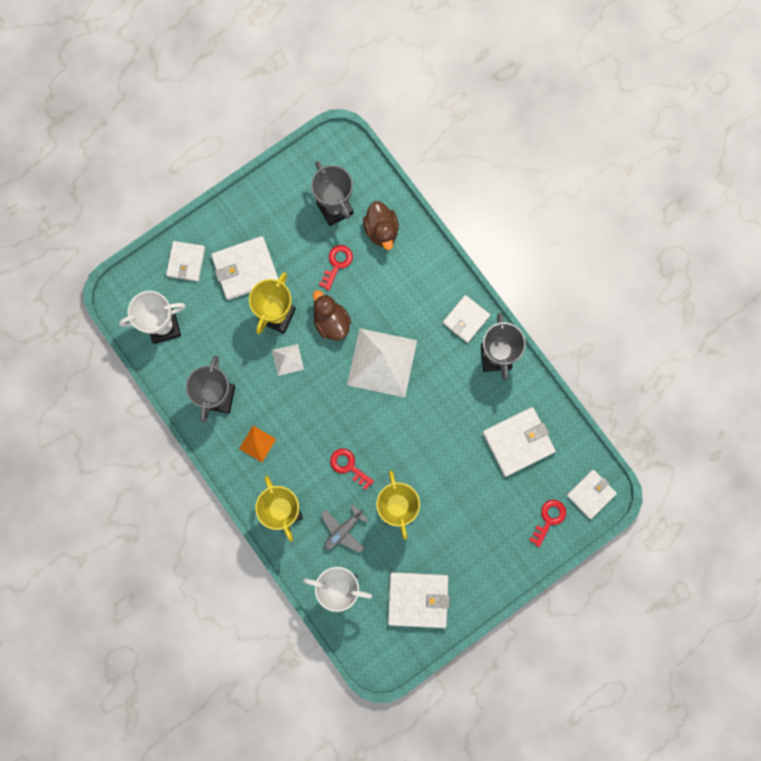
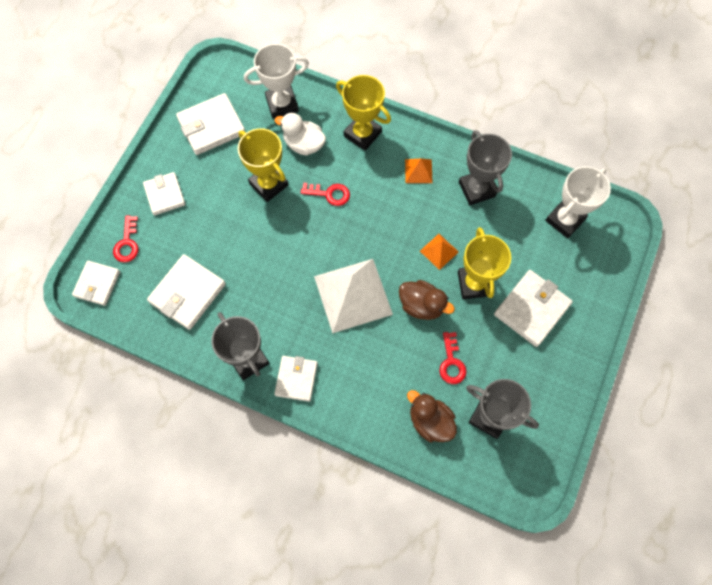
camera: 150 degrees right, 10 degrees down
(186, 262) = (588, 285): white wallet -> white wallet (165, 195)
(287, 359) = (439, 251): white pyramid -> orange pyramid
(343, 530) = (304, 144): grey plane -> white duck

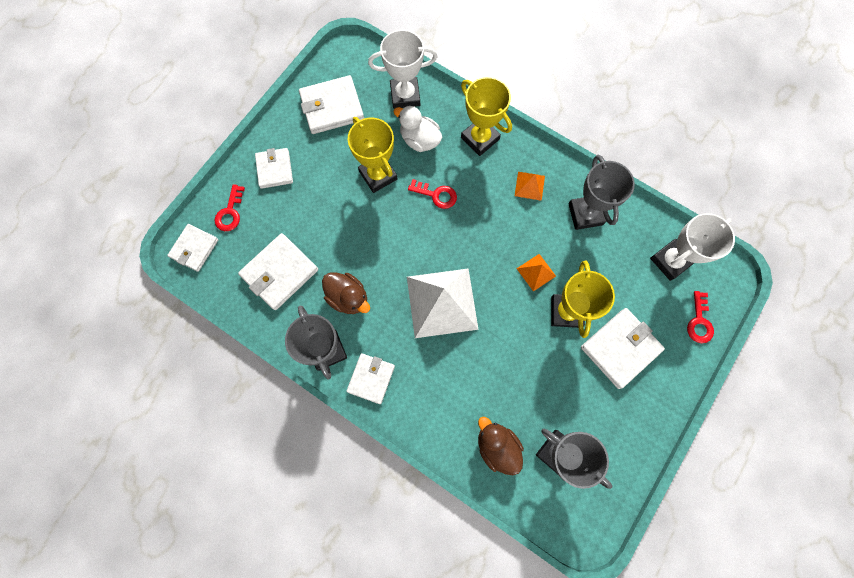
camera: 10 degrees right, 5 degrees up
(421, 305) = (509, 325): brown duck -> brown duck (348, 297)
(451, 362) = (529, 389): red key -> red key (699, 321)

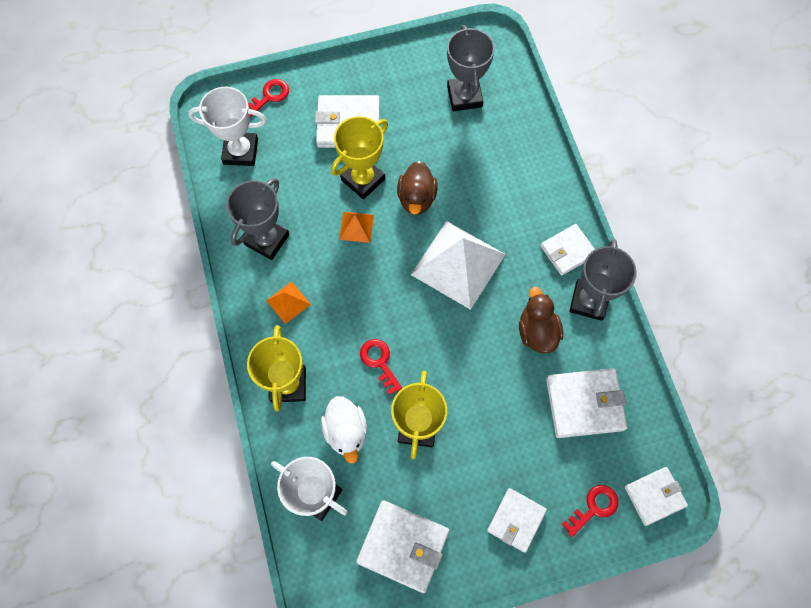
camera: 140 degrees left, 5 degrees down
(497, 446) = (506, 133): brown duck -> brown duck (416, 198)

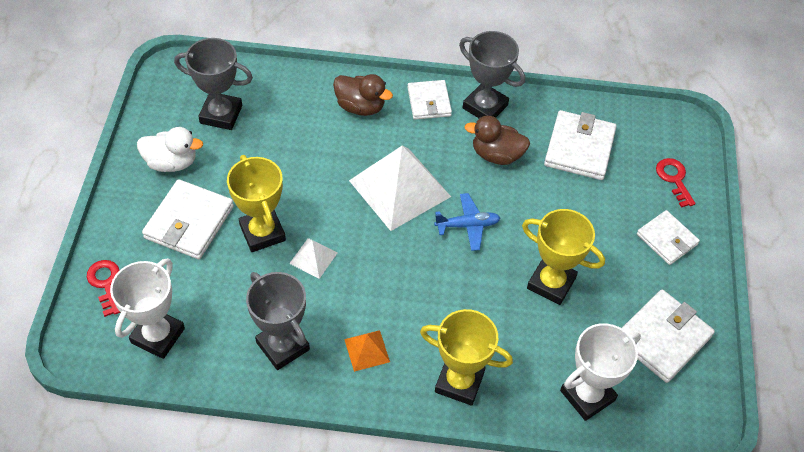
camera: 70 degrees left, 15 degrees down
(346, 431) = (531, 346): white duck -> white duck (171, 162)
(356, 227) = (313, 258): orange pyramid -> white pyramid
(379, 362) = (471, 291): red key -> none
(416, 198) = (310, 195): brown duck -> brown duck (360, 107)
(446, 334) = (467, 225): none -> blue plane
(654, 496) = (678, 134): white wallet -> none

